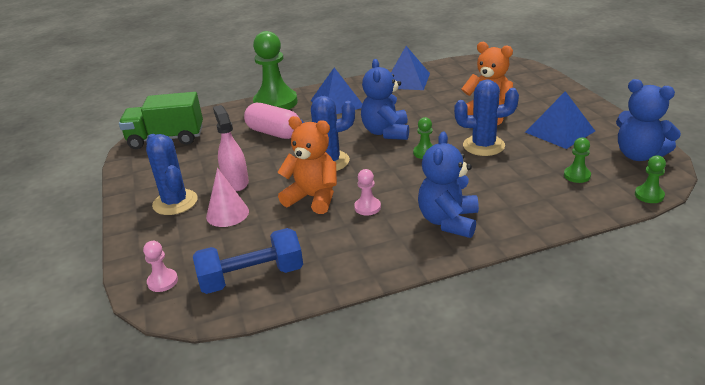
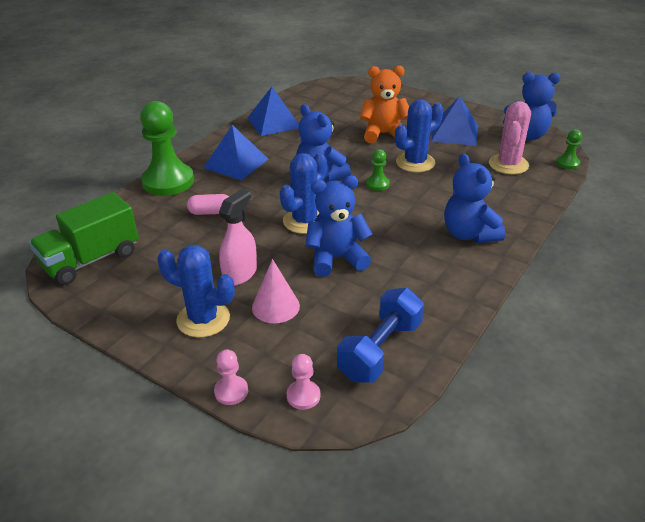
camera: 40 degrees left, 5 degrees up
(236, 182) = (240, 274): pink spray bottle -> pink spray bottle turned 90 degrees clockwise
(274, 133) = (210, 212): pink capsule -> pink capsule, size x0.61
(313, 198) = (336, 258): orange teddy bear -> blue teddy bear
(367, 207) = (394, 248): pink pawn -> pink pawn (231, 391)
(577, 175) = (508, 164): green pawn -> pink cactus

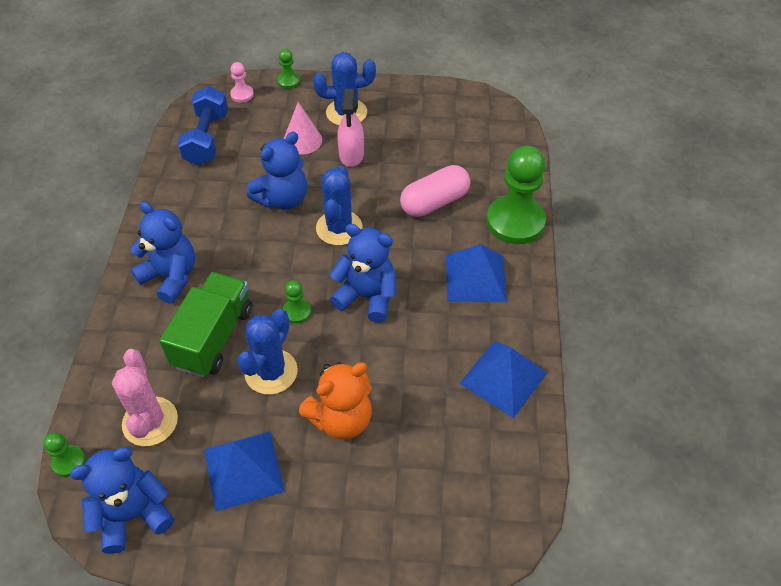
camera: 150 degrees right, 15 degrees up
(91, 260) = (478, 121): green truck -> green truck (213, 337)
(210, 212) = (434, 202): pink capsule -> pink capsule, size x1.64
(231, 391) = (288, 81): pink pawn -> green pawn

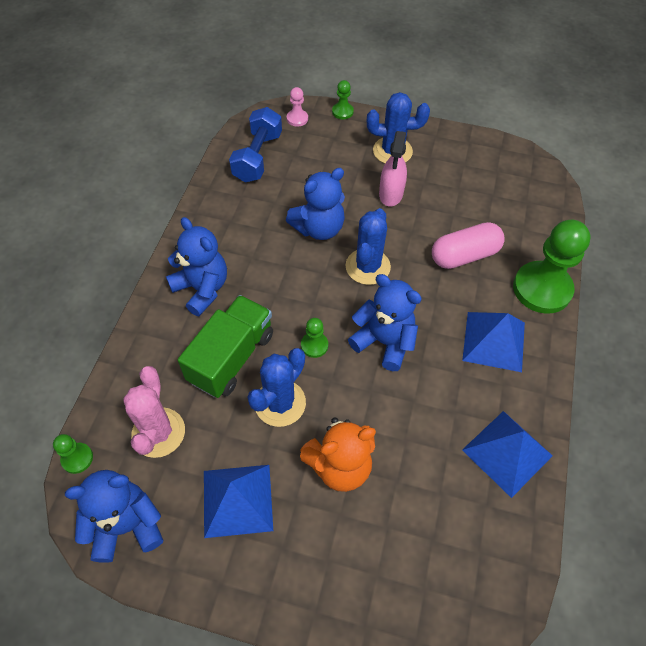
camera: 10 degrees right, 5 degrees up
(302, 140) = (346, 172): pink cone -> none

